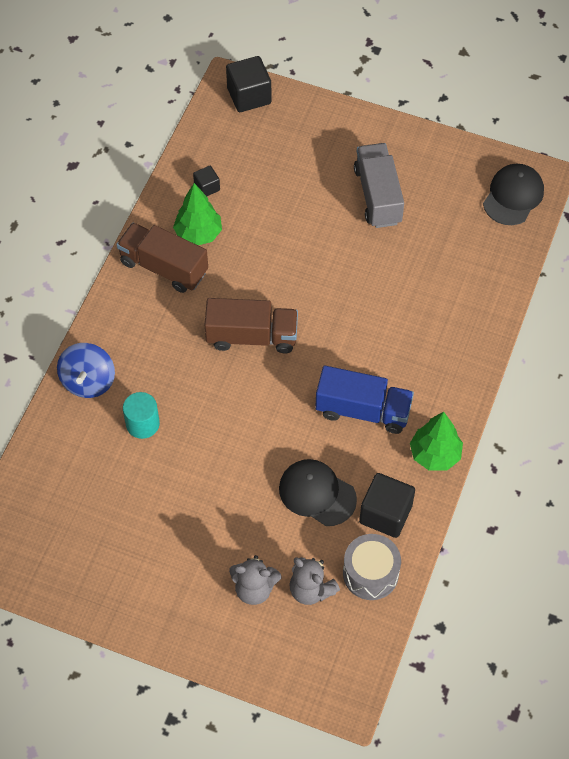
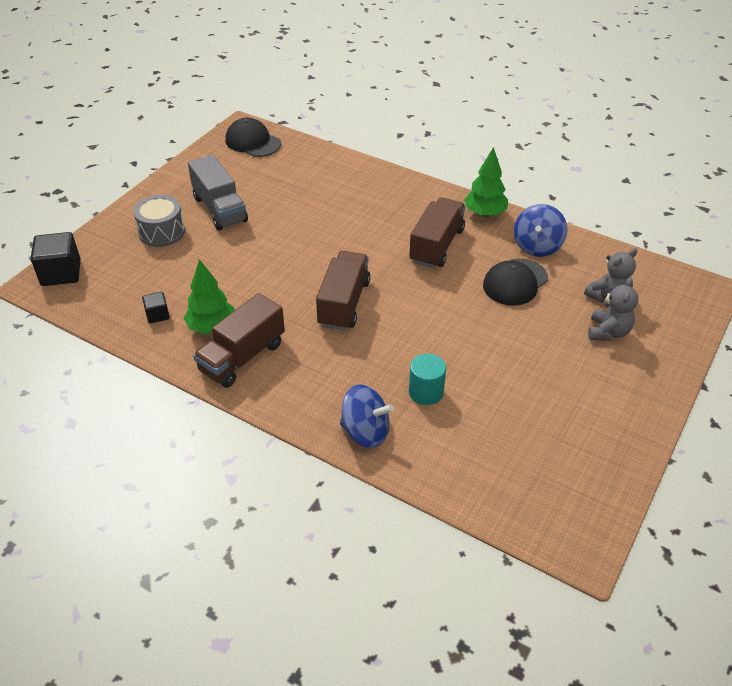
camera: 80 degrees left, 15 degrees down
(363, 410) = (436, 245): blue truck -> brown truck
(370, 573) = (592, 261): grey drum -> grey drum (162, 232)
(378, 196) = (220, 209): grey truck -> grey truck turned 120 degrees counterclockwise
(385, 514) = (537, 246): black cube -> blue spinning top

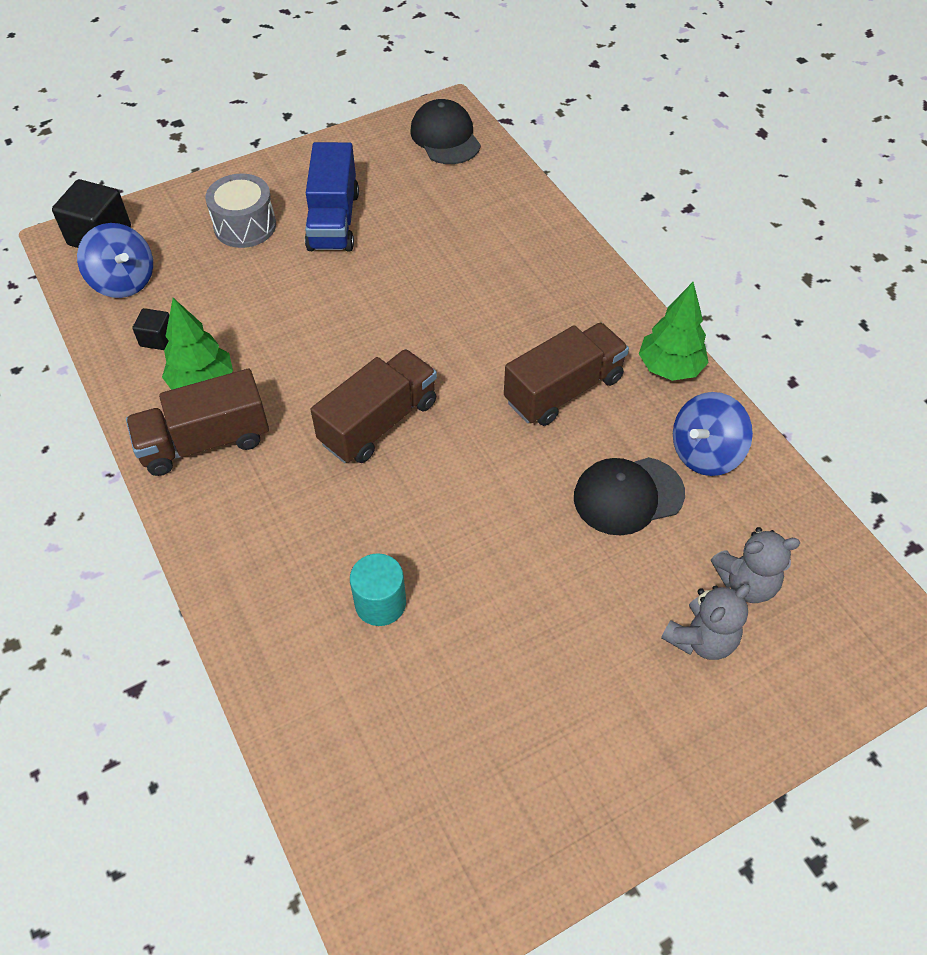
camera: 30 degrees right, 10 degrees up
(220, 209) = (334, 220): grey truck -> blue truck
(365, 432) = (265, 621): blue spinning top -> blue spinning top (124, 281)

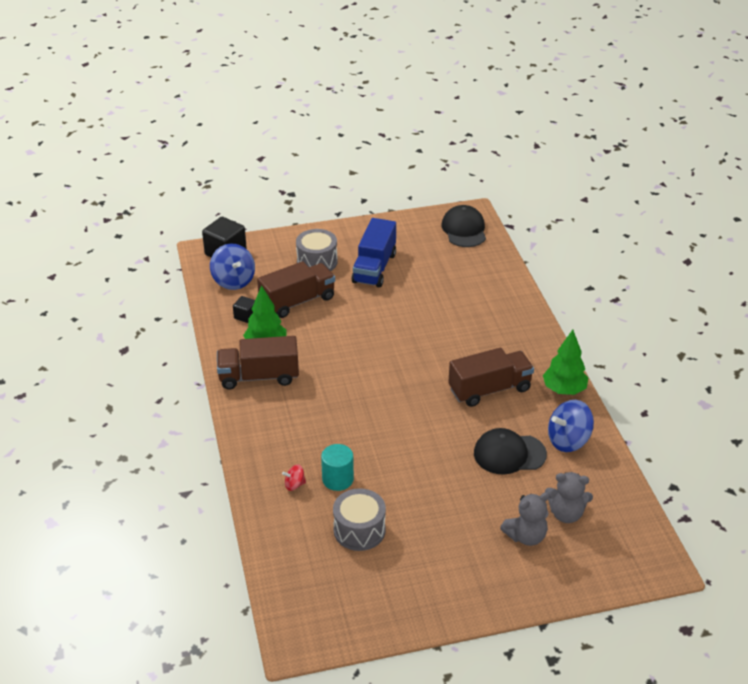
camera: 15 degrees right, 15 degrees down
(313, 630) = (294, 485): none -> red spinning top
(378, 422) = (367, 386): brown truck -> brown truck (297, 301)
(442, 692) = (359, 530): none -> grey drum

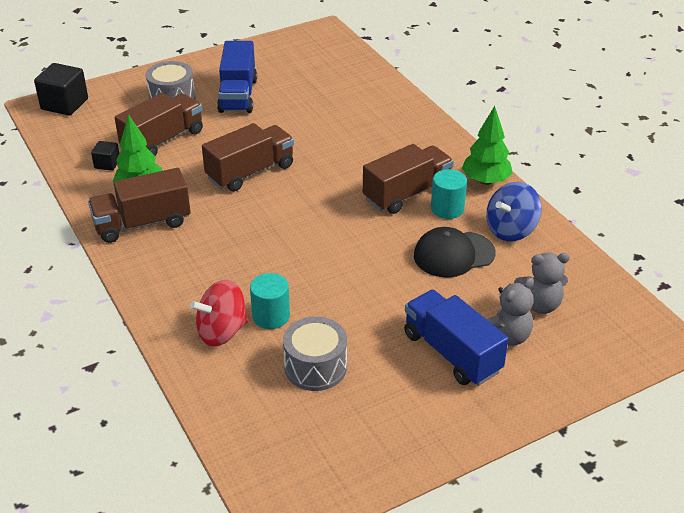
camera: 15 degrees left, 0 degrees up
(233, 281) = (82, 130): blue spinning top -> none
(294, 485) = (222, 331): red spinning top -> red spinning top, size x2.02
(362, 345) = (250, 172): none -> brown truck
(464, 230) = (321, 46): black cap -> none
(475, 541) = (451, 353): none -> blue truck
(519, 410) = (447, 209): none -> turquoise cylinder

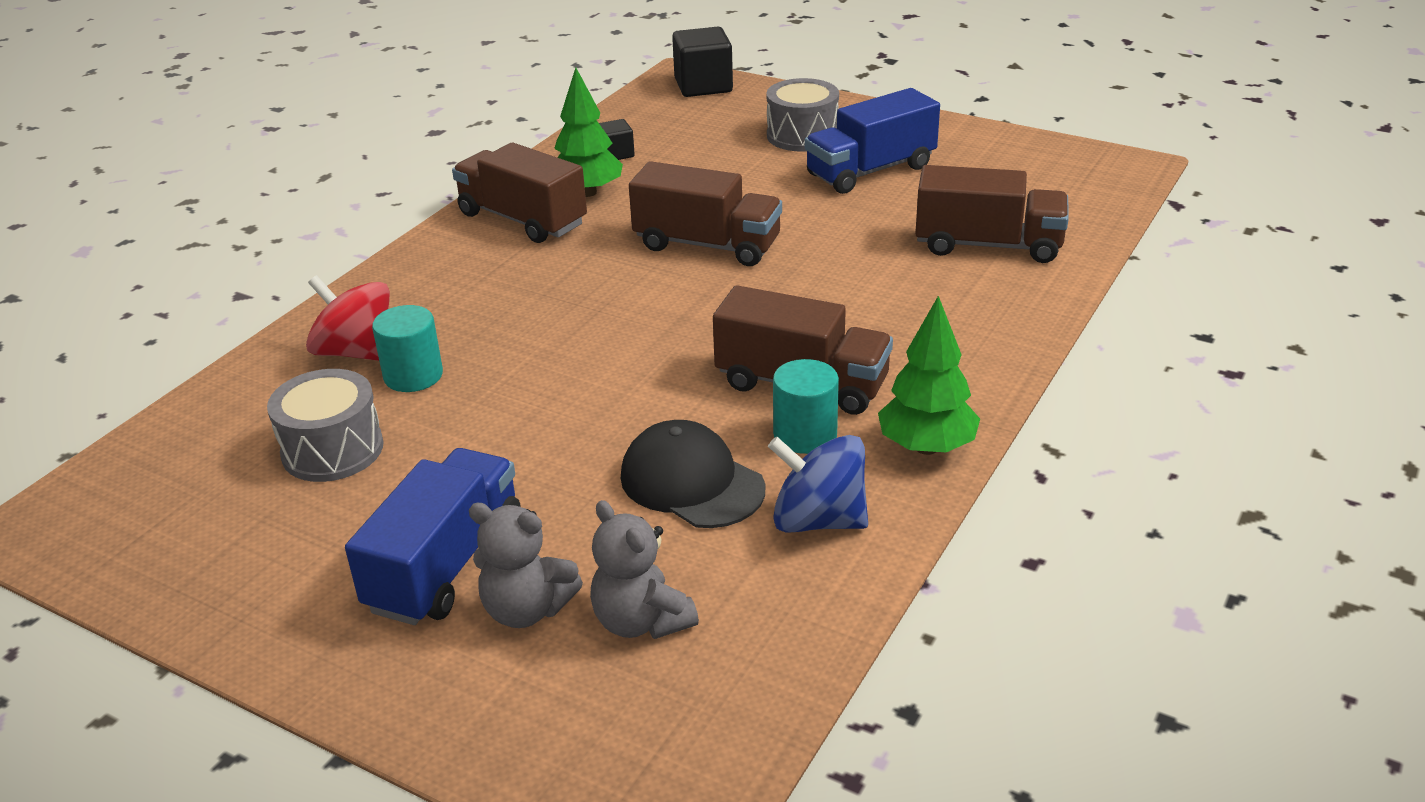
camera: 60 degrees right, 5 degrees down
(163, 140) = (705, 165): brown truck -> brown truck (988, 245)

